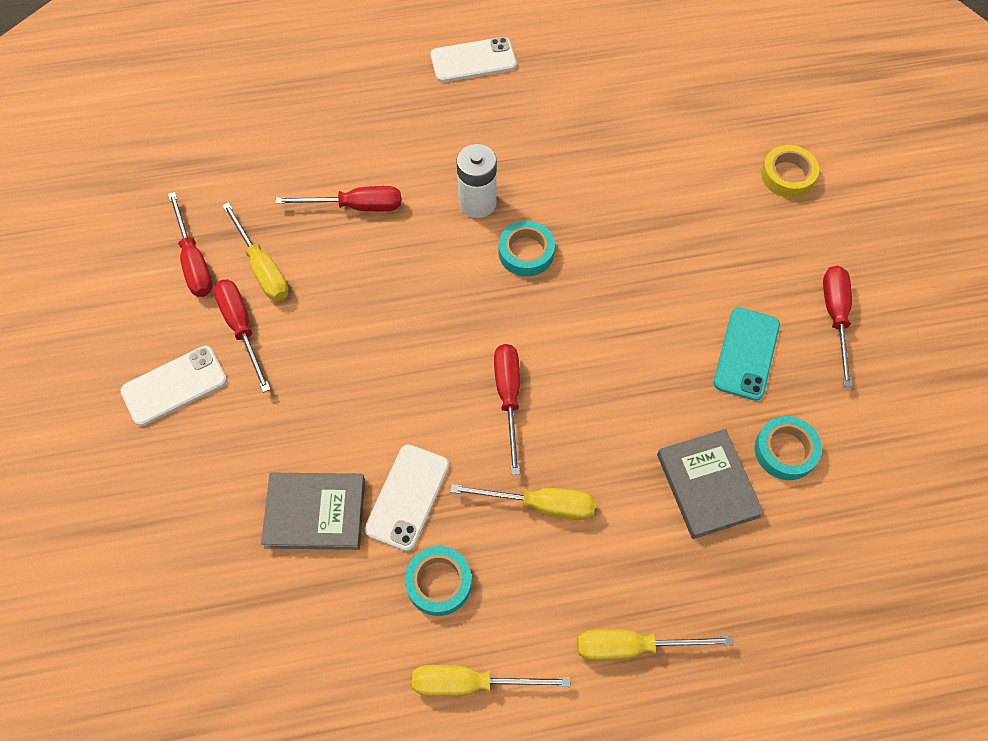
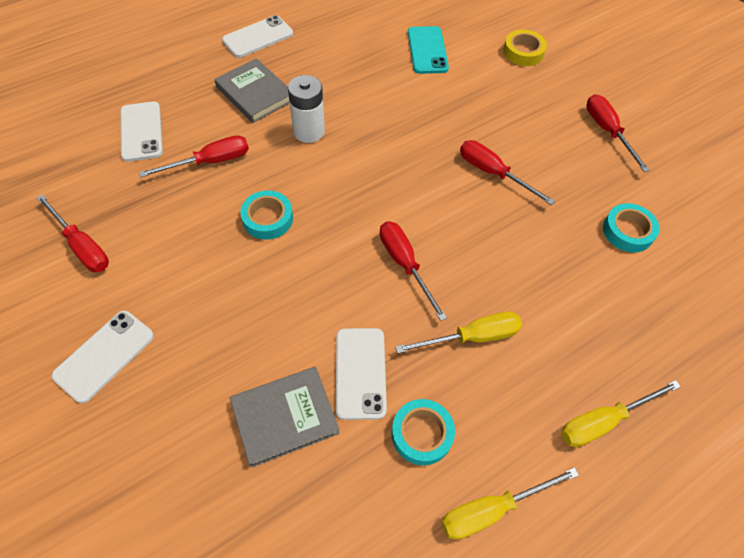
camera: 25 degrees left, 5 degrees down
(241, 328) = (149, 286): red screwdriver -> red screwdriver (493, 173)
(262, 268) = (148, 232): yellow screwdriver -> none
(299, 146) = (141, 131): none -> white phone
(526, 252) = (364, 155): turquoise tape -> turquoise tape (267, 218)
(707, 485) = (588, 275): grey book -> grey book (255, 93)
(746, 354) = (562, 174): turquoise phone -> turquoise phone (427, 50)

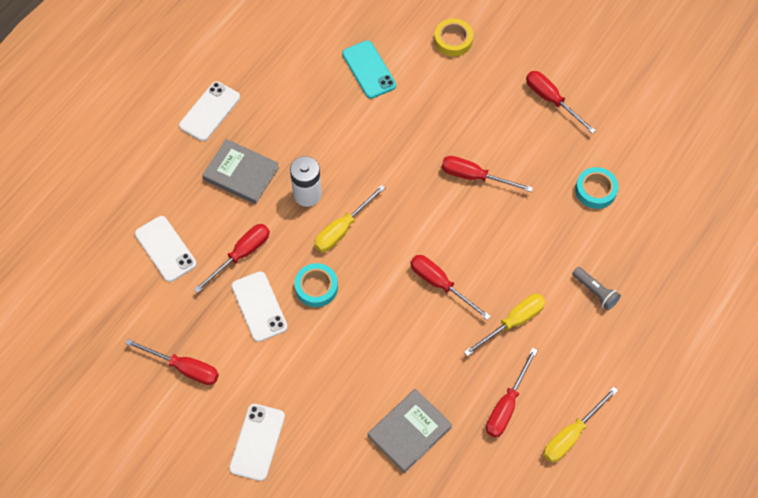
camera: 20 degrees left, 5 degrees up
(360, 373) = (446, 380): white phone -> white phone (259, 306)
(422, 434) = (506, 405): turquoise tape -> red screwdriver
(589, 340) = (595, 292): none -> grey flashlight
(603, 421) = (623, 347): yellow screwdriver -> yellow screwdriver (342, 229)

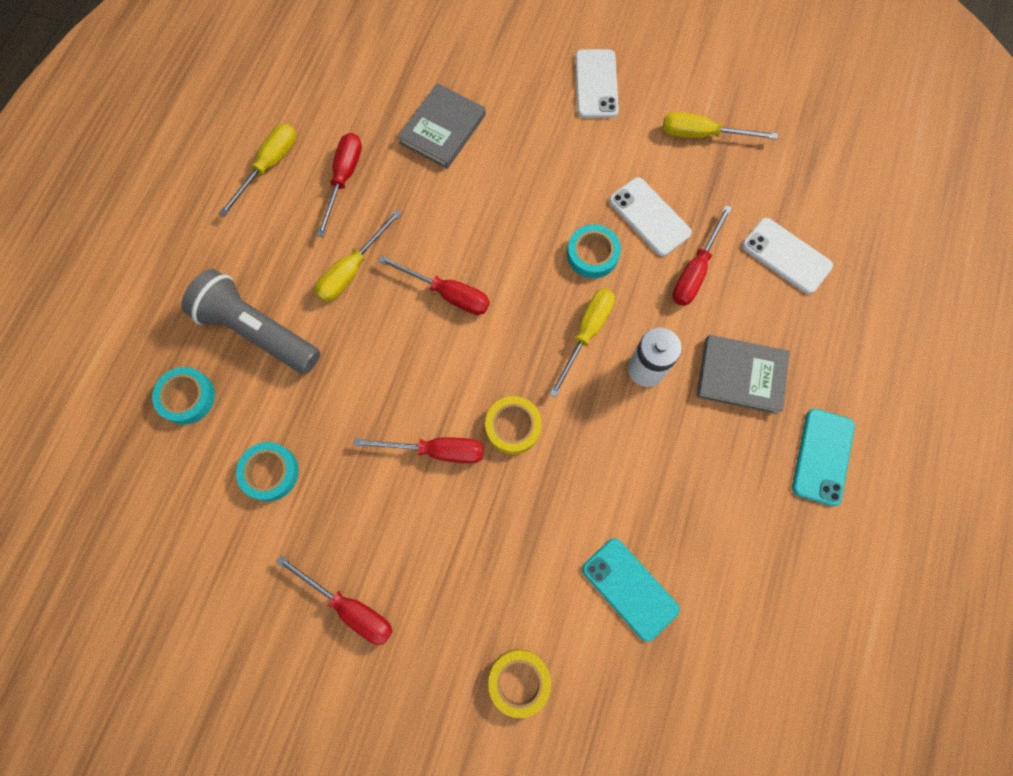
camera: 165 degrees right, 10 degrees up
(184, 368) = (702, 134): red screwdriver -> yellow screwdriver
(210, 111) = (822, 457): white phone -> turquoise phone
(416, 179) = (513, 426): none -> yellow tape
(595, 292) = (258, 331): grey flashlight -> grey flashlight, size x2.06
(653, 255) = (187, 397): none -> turquoise tape

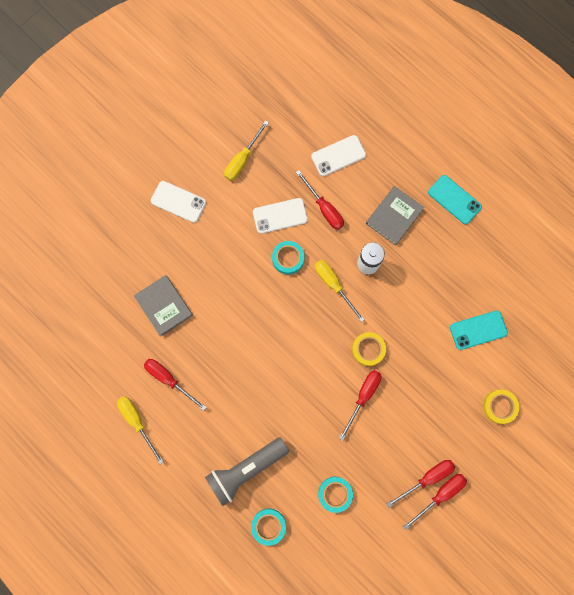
camera: 65 degrees left, 5 degrees up
(352, 270) = (232, 399): yellow screwdriver -> none
(447, 294) = (274, 350): red screwdriver -> red screwdriver (440, 495)

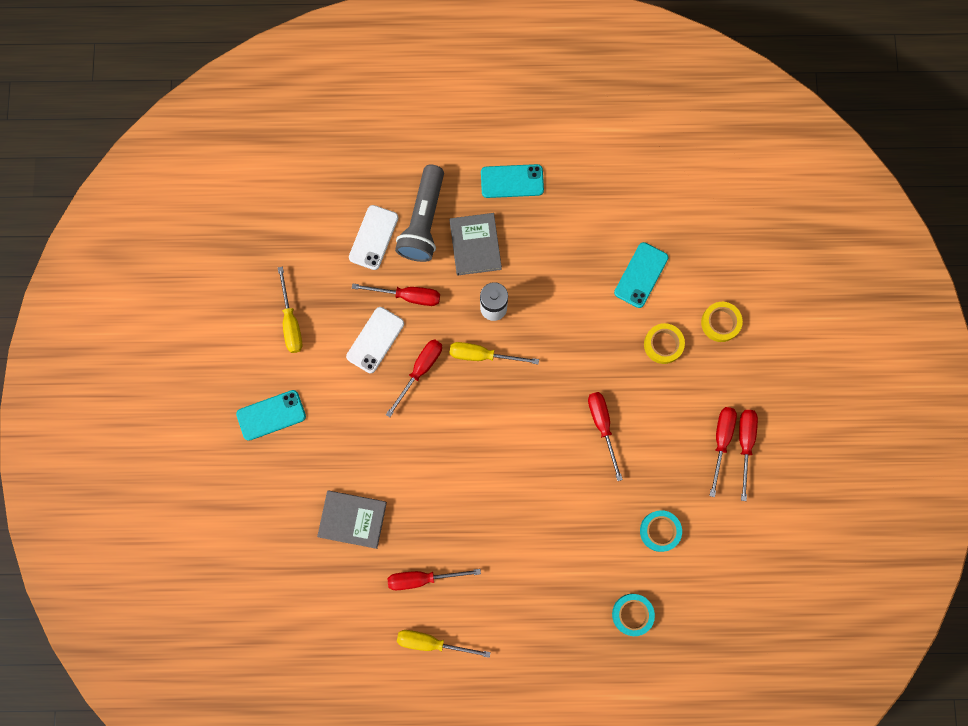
camera: 45 degrees left, 0 degrees up
(178, 202) = (271, 415): white phone -> turquoise phone
(245, 469) = (566, 587): grey flashlight -> grey flashlight (423, 221)
(288, 258) = (420, 370): turquoise tape -> red screwdriver
(368, 349) = (567, 382): yellow tape -> yellow tape (663, 344)

